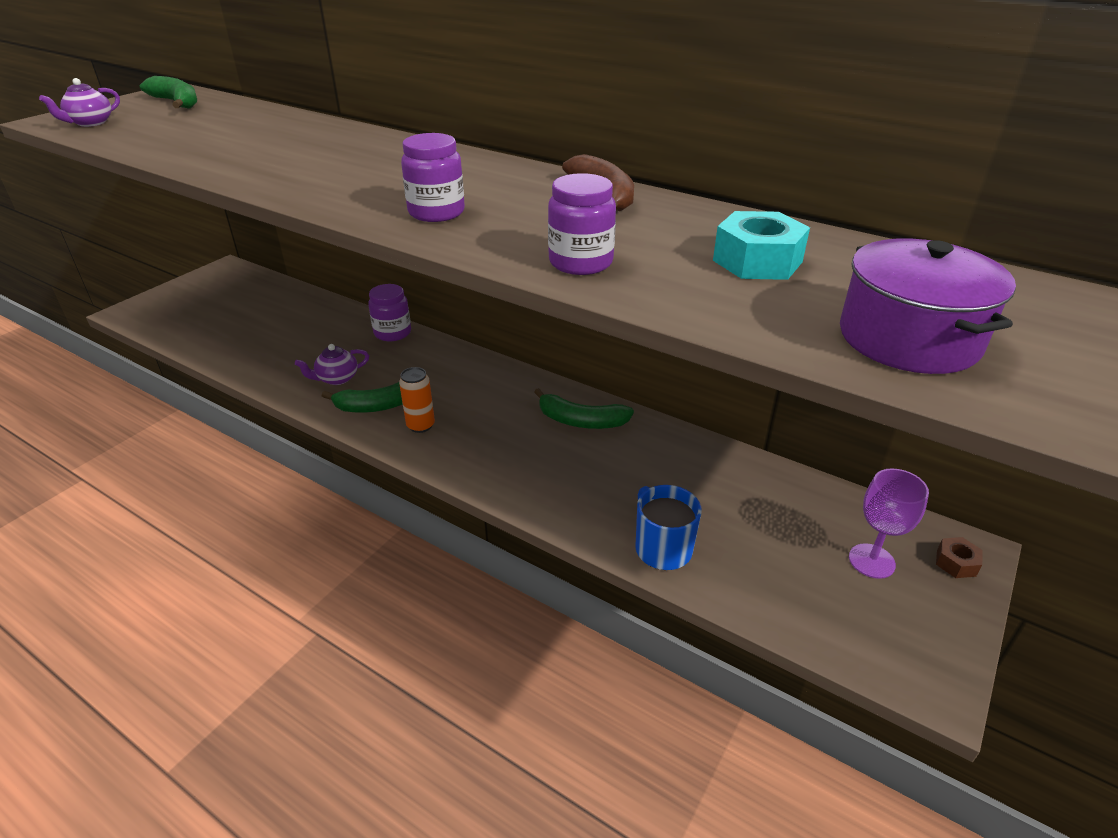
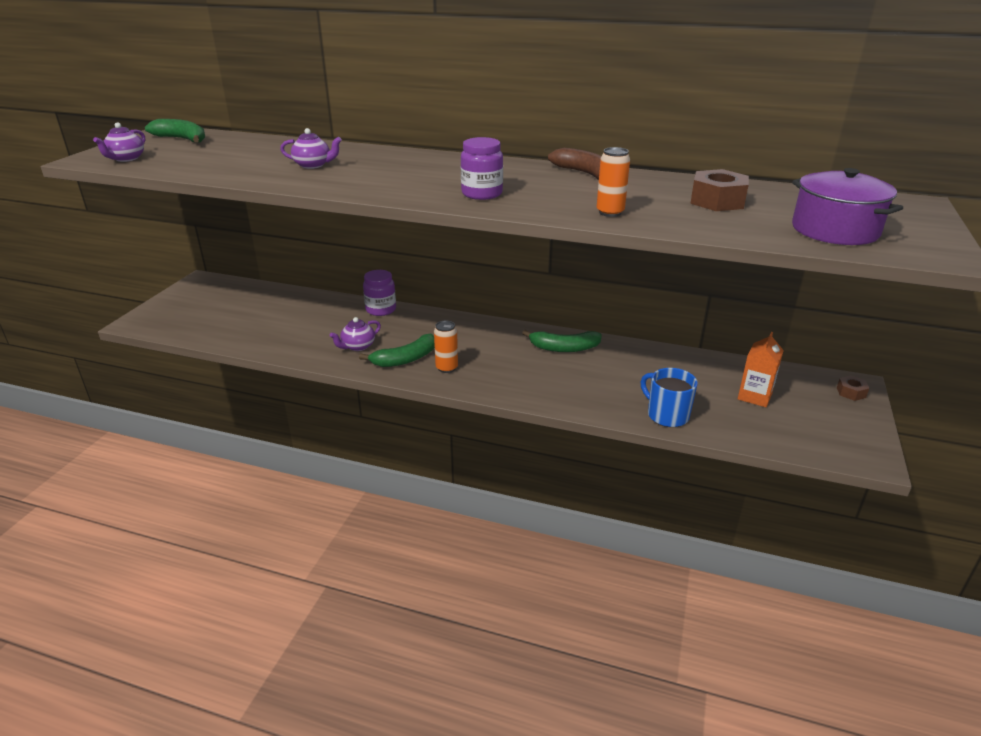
camera: 15 degrees left, 5 degrees down
(278, 150) = (313, 165): none -> purple teapot
(580, 262) = (610, 212): purple jar -> orange can
(757, 261) = (717, 201): turquoise nut -> brown nut
(804, 542) = (754, 396): none -> orange carton
(871, 561) = (801, 400): purple goblet -> none

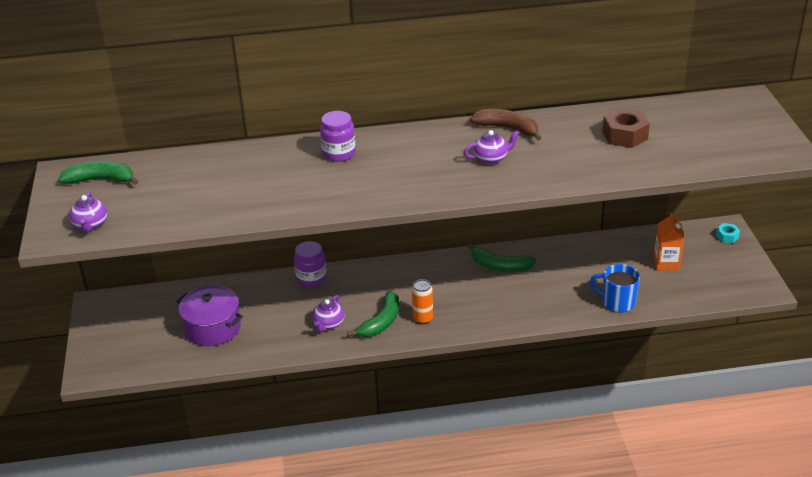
camera: 25 degrees left, 5 degrees up
(313, 165) = (277, 182): purple teapot -> purple teapot (491, 158)
(482, 194) = (454, 178): purple jar -> purple jar (339, 153)
(564, 348) = (500, 266): green banana -> green banana turned 45 degrees clockwise
(610, 212) = (564, 172): orange can -> none
(835, 230) = (717, 146): purple pot -> purple pot (213, 328)
(851, 392) = (727, 236): brown nut -> turquoise nut

